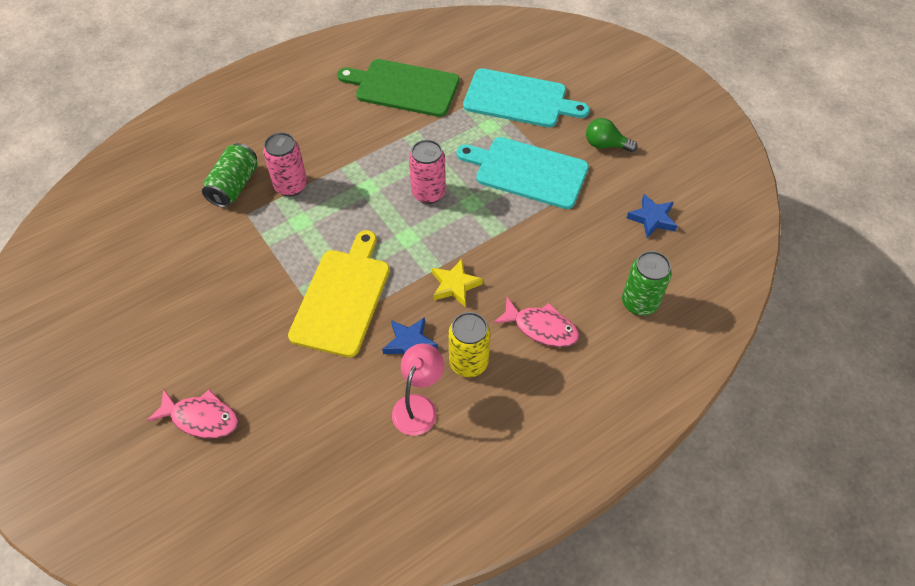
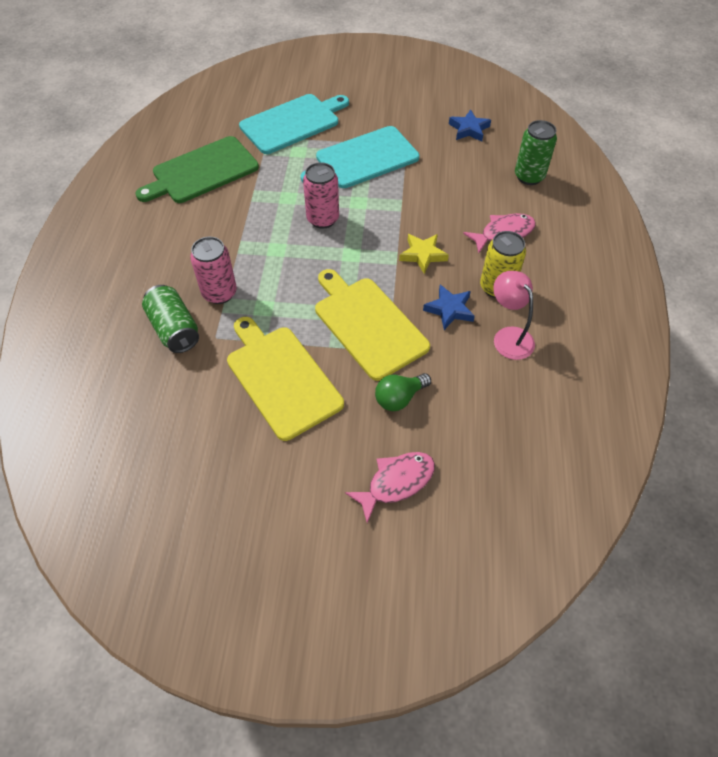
camera: 50 degrees left, 0 degrees up
(242, 279) = (281, 378): none -> yellow cutting board
(605, 145) = (384, 110): green light bulb -> green light bulb (399, 398)

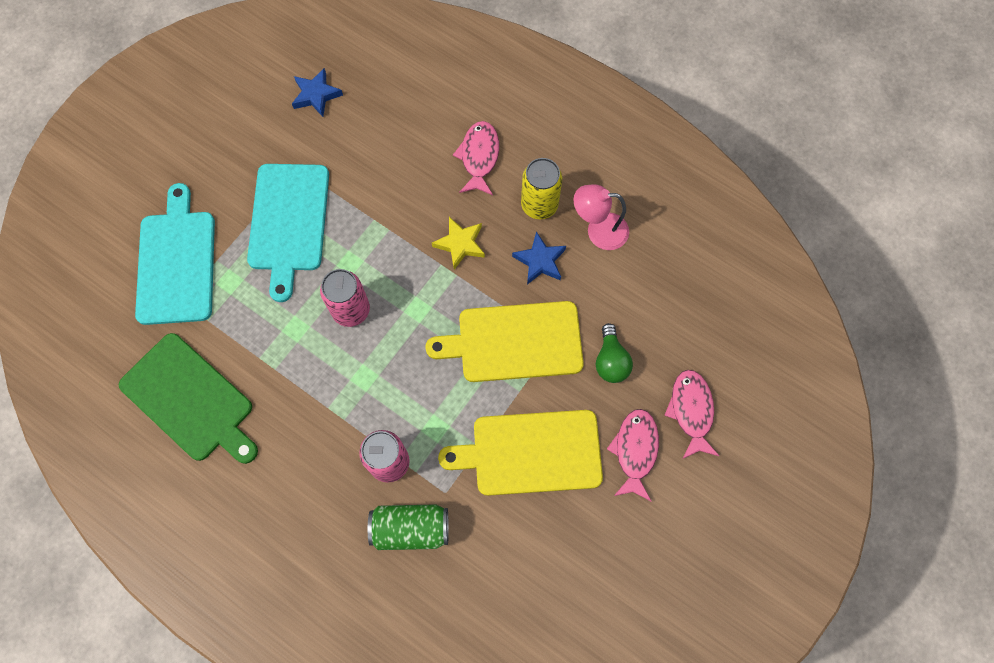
camera: 60 degrees left, 15 degrees up
(202, 171) = (190, 400): green cutting board -> green cutting board turned 45 degrees counterclockwise
(330, 454) = (635, 451): none -> pink fish
(529, 176) = (421, 86): green can -> none

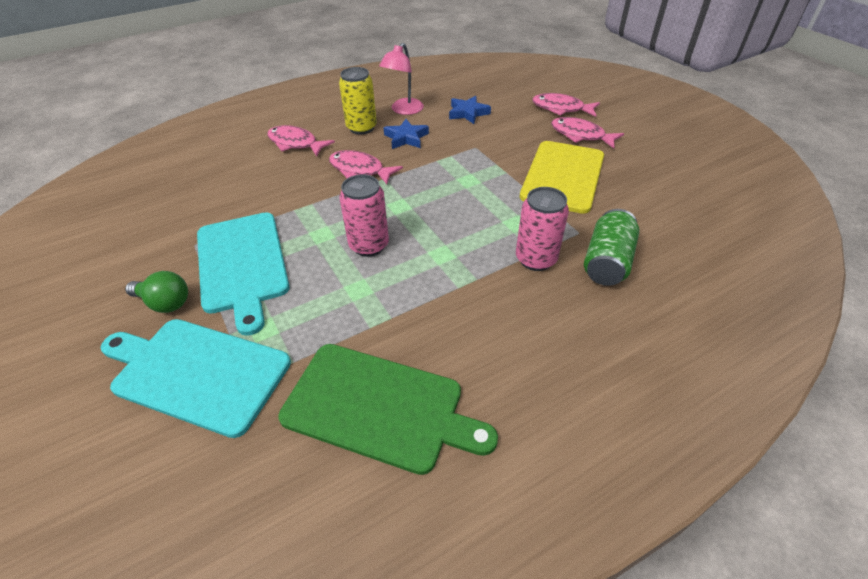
camera: 65 degrees left, 25 degrees down
(190, 400) = (379, 407): green cutting board -> green cutting board turned 45 degrees clockwise
(288, 222) = (242, 264): turquoise cutting board -> turquoise cutting board turned 45 degrees clockwise
(316, 95) = (136, 213): blue star -> blue star (468, 113)
(460, 244) = (360, 170): yellow star -> pink fish
(514, 342) = (463, 165): yellow cutting board -> none
(610, 361) = (506, 128): green light bulb -> green light bulb (165, 303)

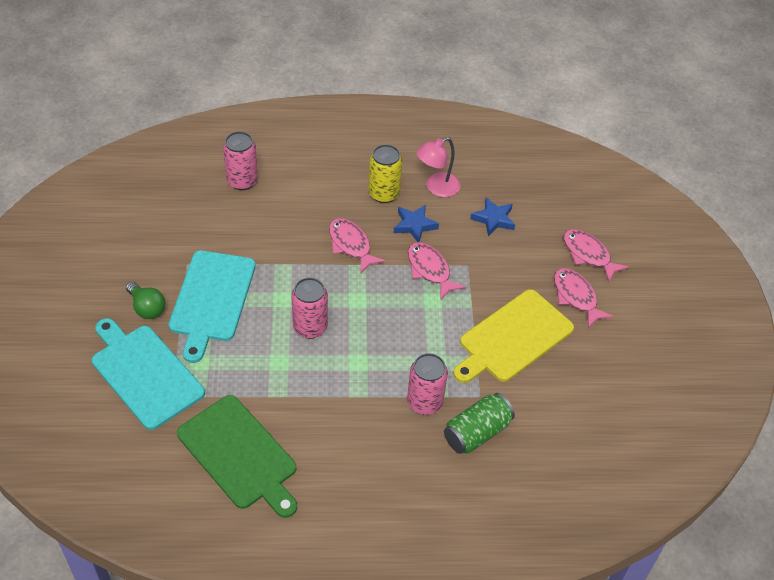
camera: 25 degrees right, 5 degrees up
(218, 162) = (242, 181): none -> pink can
(295, 143) = (316, 187): pink fish -> pink fish (430, 270)

